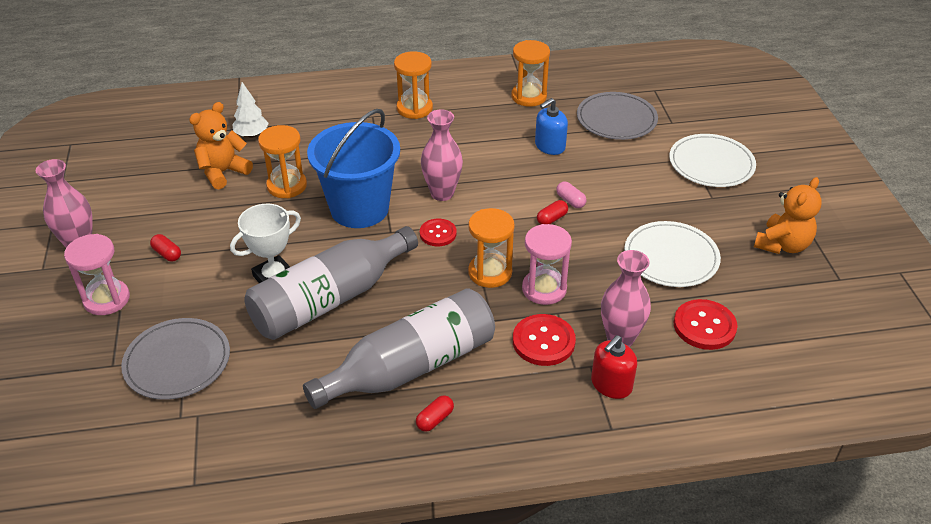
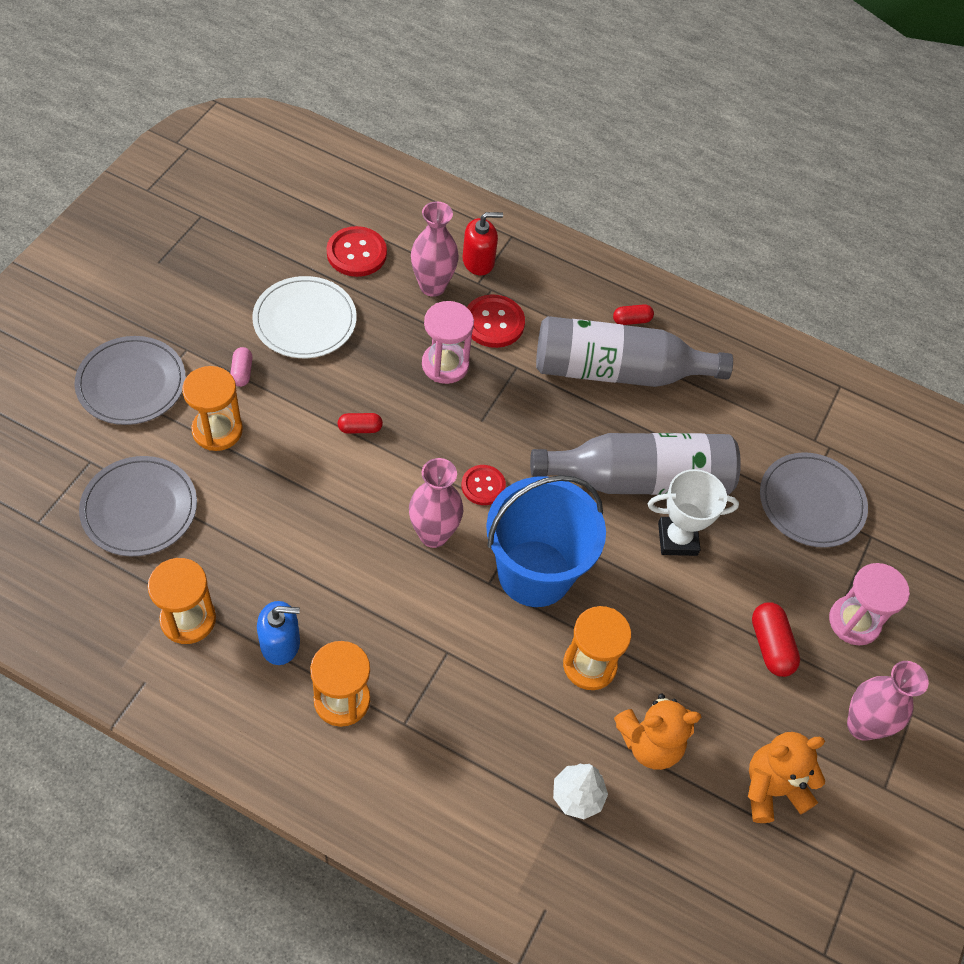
camera: 150 degrees left, 15 degrees up
(167, 254) = (770, 646): red capsule -> red capsule, size x1.60
(490, 272) = (475, 411): orange hourglass -> orange hourglass (217, 430)
(550, 146) = (256, 521): blue soap dispenser -> blue soap dispenser (280, 643)
(570, 201) = (319, 436): pink capsule -> pink capsule (242, 372)
(711, 164) = (131, 383): white plate -> grey plate
(782, 245) = (199, 268): orange teddy bear -> orange teddy bear (772, 789)

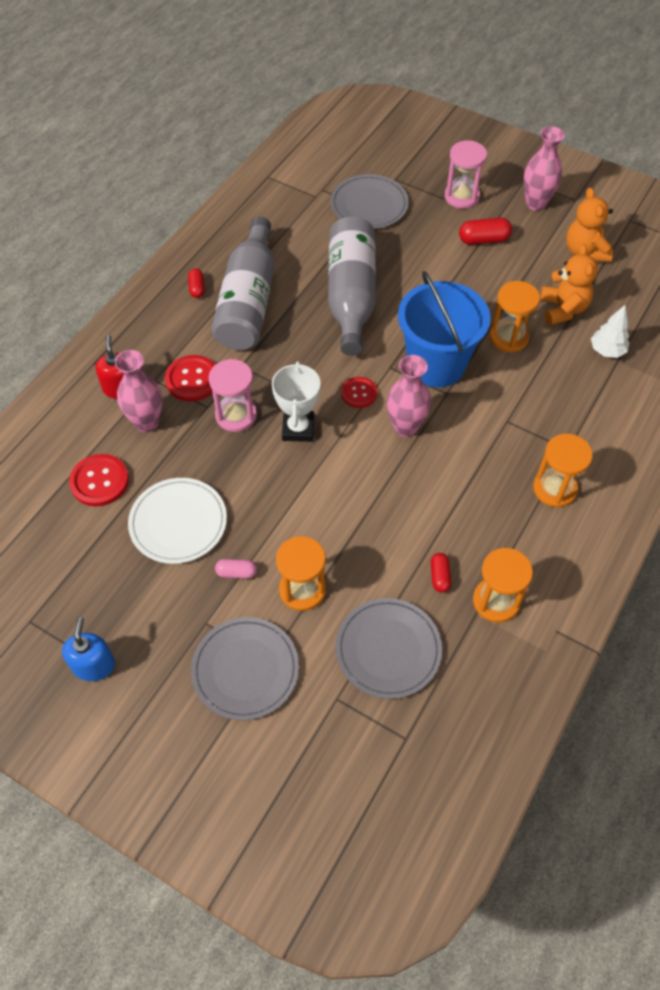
camera: 80 degrees left, 0 degrees up
(280, 643) = (511, 532): blue soap dispenser -> blue soap dispenser (93, 665)
(360, 428) = (302, 478): red capsule -> red capsule (440, 576)
(677, 539) = (402, 280): white trophy -> white trophy (298, 429)

